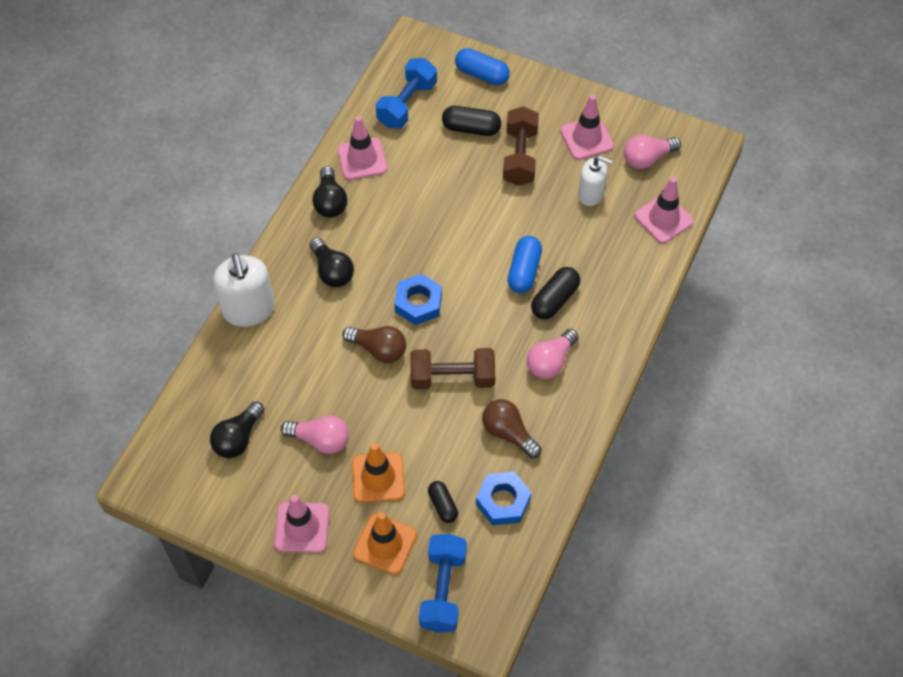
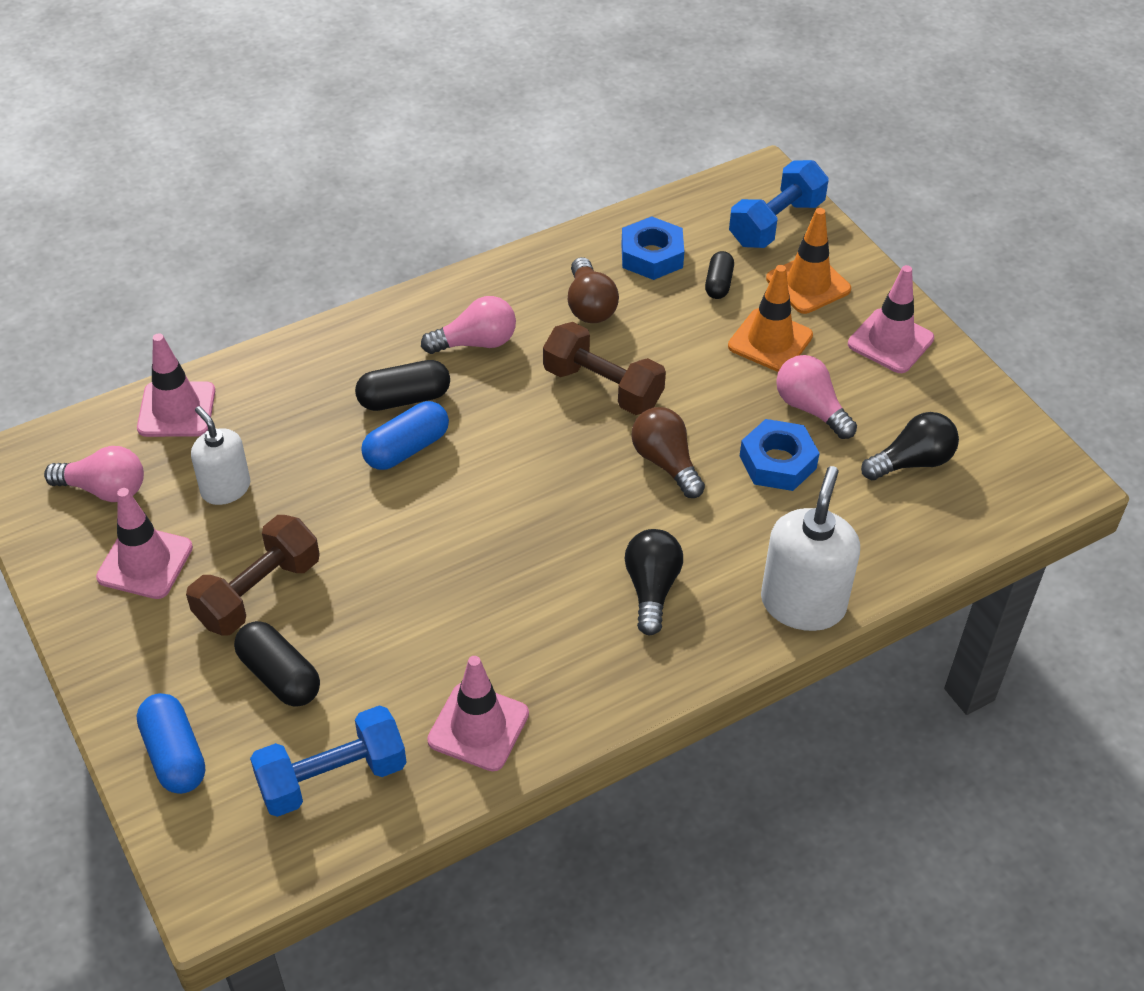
camera: 145 degrees left, 10 degrees down
(330, 202) = (578, 688): black light bulb -> none
(418, 303) = (571, 486): blue nut -> blue nut (777, 462)

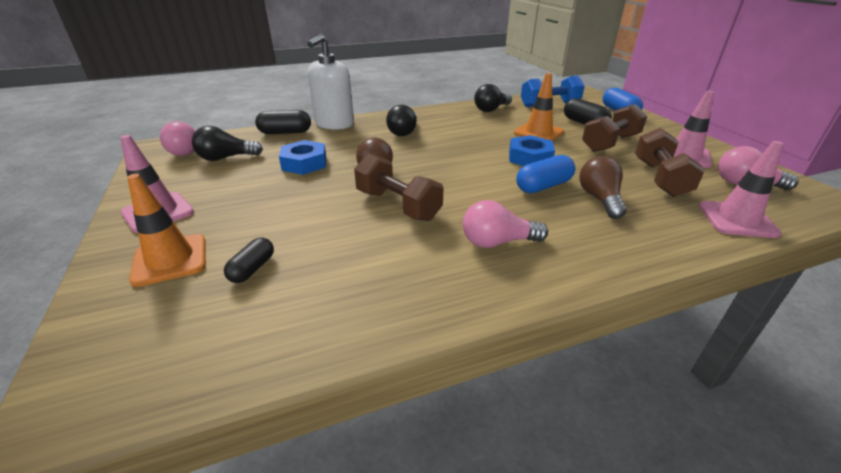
camera: 170 degrees left, 15 degrees down
(225, 488) = (660, 178): white soap dispenser -> brown dumbbell
(404, 398) = (552, 211): black capsule -> black capsule (285, 132)
(478, 727) = (491, 109): pink traffic cone -> black light bulb
(590, 306) = (387, 261): brown light bulb -> brown light bulb (599, 199)
(652, 255) = (299, 305): blue nut -> blue nut (530, 158)
(770, 341) = (249, 221): orange traffic cone -> orange traffic cone (538, 132)
(776, 223) = (127, 330): blue dumbbell -> none
(810, 408) = (260, 183): pink light bulb -> pink light bulb (183, 151)

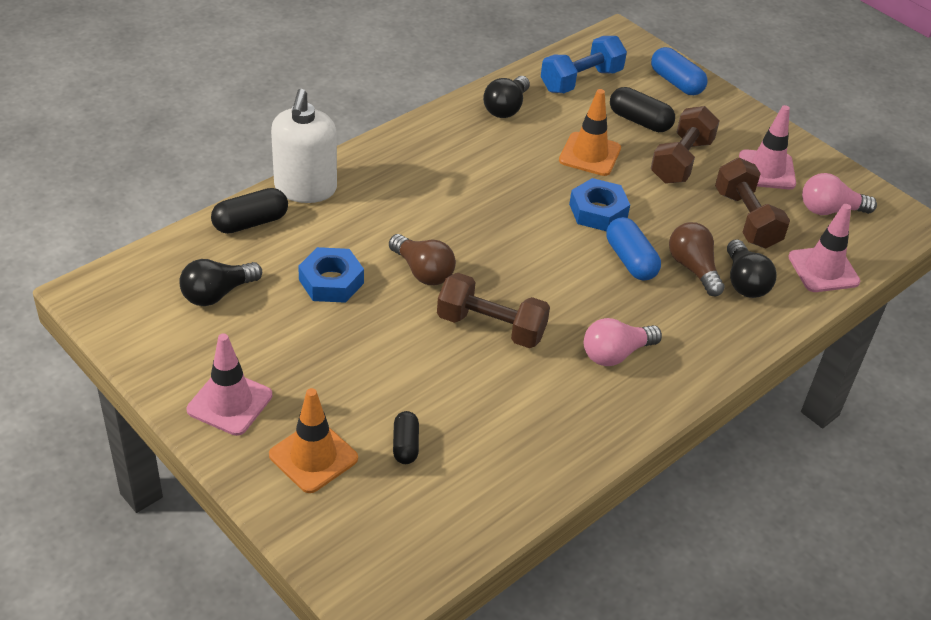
camera: 25 degrees left, 10 degrees up
(183, 151) = (142, 292): pink light bulb -> none
(404, 132) = (415, 187): black light bulb -> black light bulb (744, 282)
(543, 186) = (630, 260): blue capsule -> blue capsule turned 60 degrees counterclockwise

